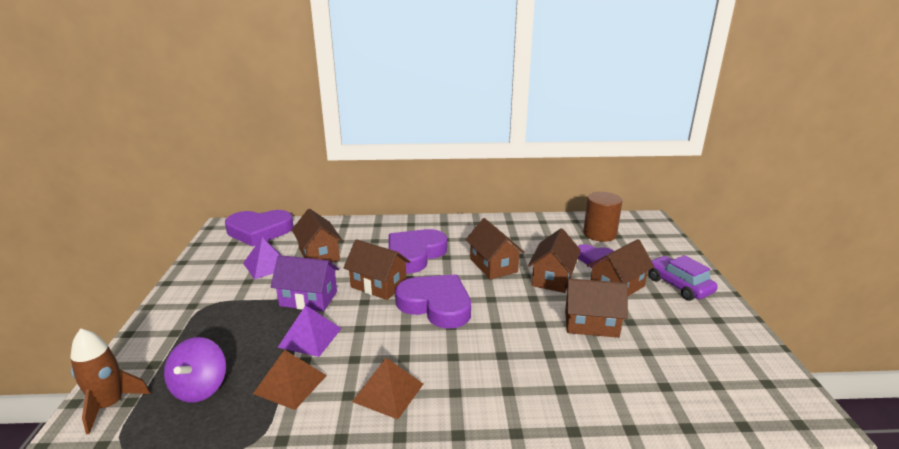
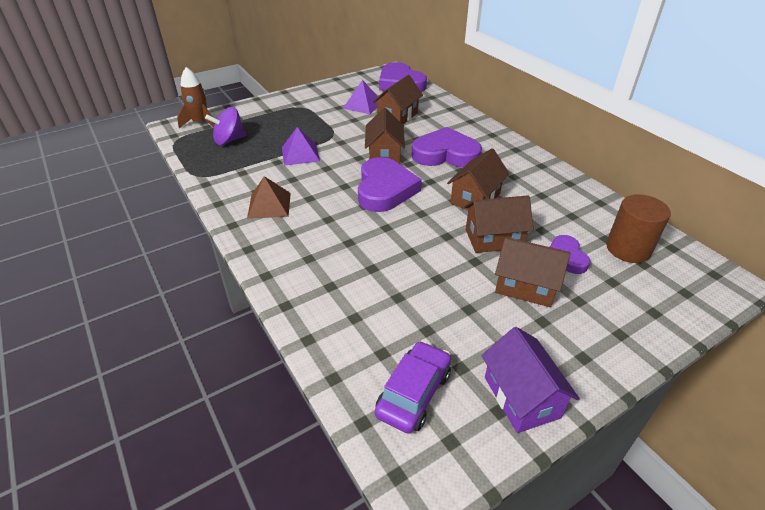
camera: 60 degrees right, 15 degrees up
(290, 384) = (252, 166): brown pyramid -> none
(308, 299) = (340, 136): purple house -> purple house (521, 397)
(591, 324) = (439, 282): brown house -> none
(678, 285) = (584, 336): purple car -> purple car (413, 393)

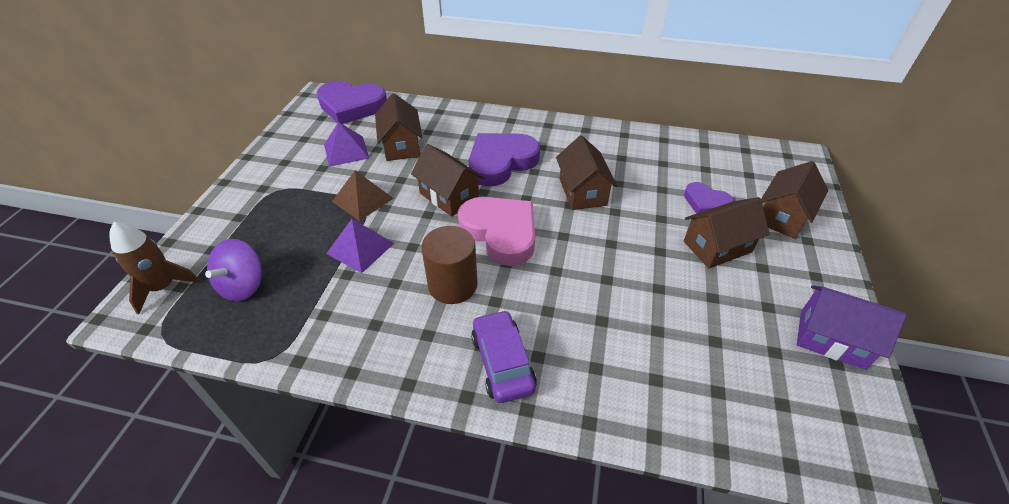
camera: 45 degrees left, 5 degrees up
(269, 205) = (414, 330): brown pyramid -> brown pyramid (362, 200)
(385, 189) = (500, 232): purple heart -> pink heart
(413, 393) = (782, 404): purple car -> purple car (502, 362)
(493, 239) = (644, 221): brown house -> brown house (783, 216)
(628, 249) = (727, 168): brown cylinder -> brown cylinder (452, 285)

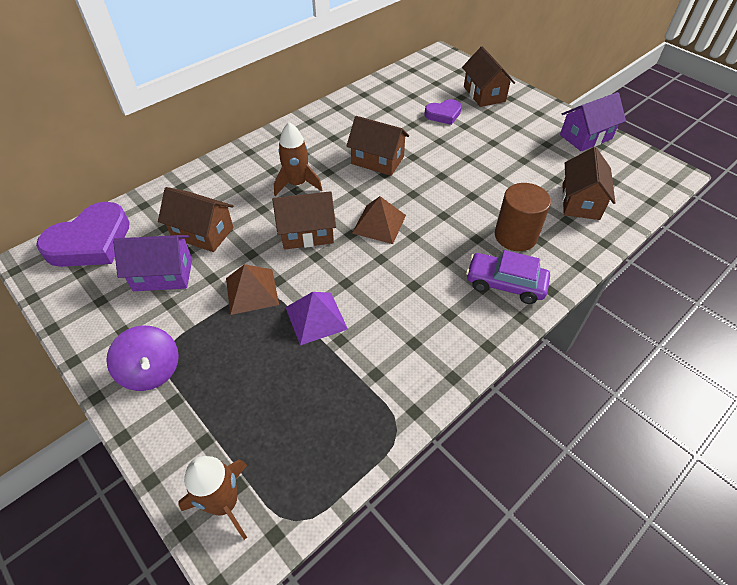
camera: 55 degrees left, 5 degrees up
(243, 285) = (286, 426): purple spinning top -> purple spinning top (151, 371)
(346, 151) = (163, 274): purple pyramid -> purple house
(452, 285) = (410, 277): brown cylinder -> brown cylinder (515, 236)
(500, 232) = (379, 224): pink heart -> brown pyramid
(501, 162) = (297, 184): purple heart -> brown rocket
(717, 247) = (485, 133): brown house -> brown house (580, 201)

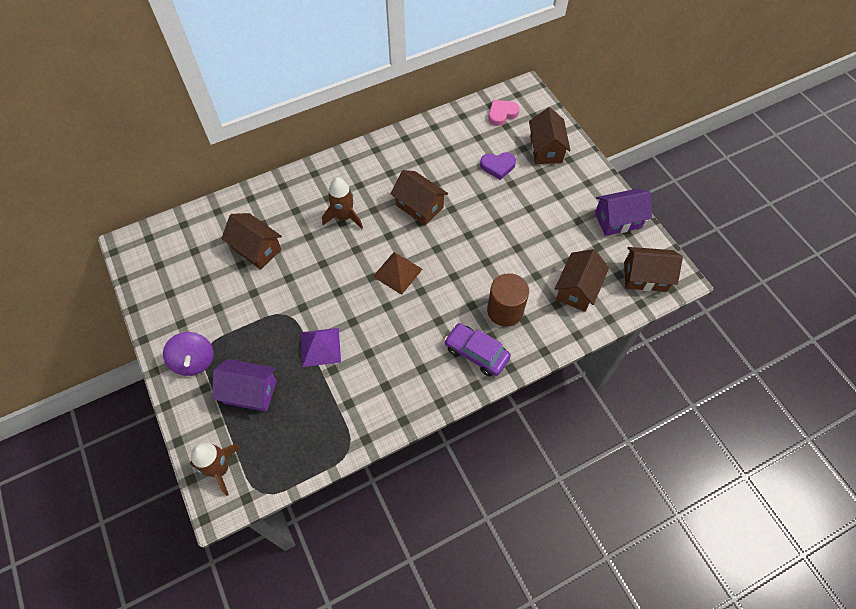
camera: 15 degrees right, 10 degrees up
(91, 242) = (171, 238): purple heart -> none
(163, 274) = (218, 281): purple house -> purple house (250, 392)
(252, 291) = (280, 312): brown pyramid -> none
(307, 233) = (337, 268): brown house -> brown house (645, 277)
(427, 74) = (502, 114): none -> pink heart

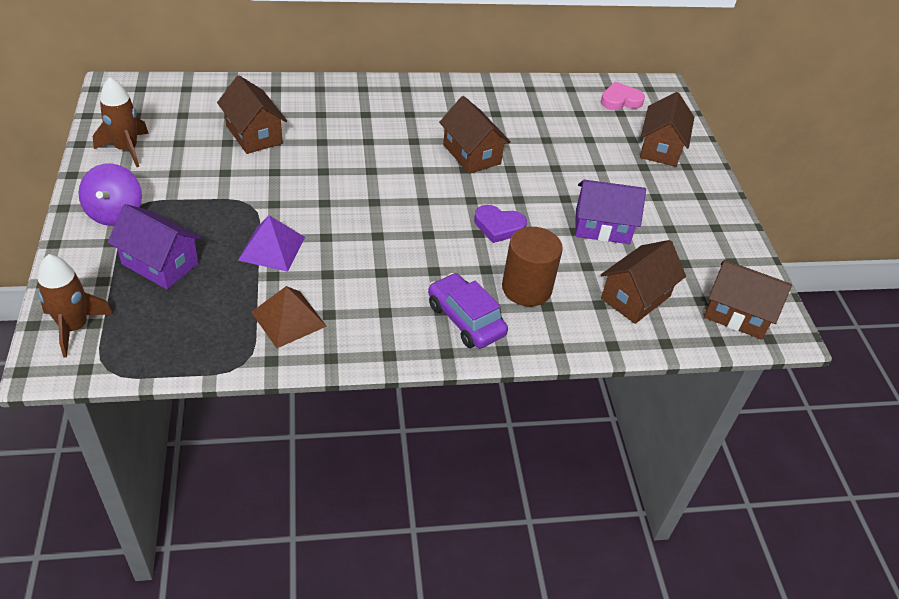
camera: 15 degrees right, 15 degrees down
(344, 217) = (374, 136): brown rocket -> brown rocket (126, 149)
(397, 273) = (409, 207): brown pyramid -> brown pyramid (288, 319)
(498, 166) = (590, 146): purple heart -> purple heart (498, 226)
(618, 220) = (724, 244): purple house -> purple house (602, 227)

